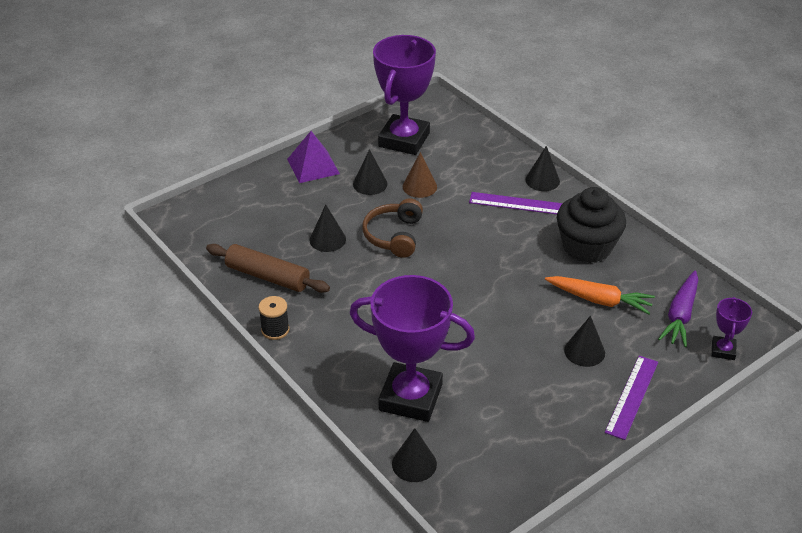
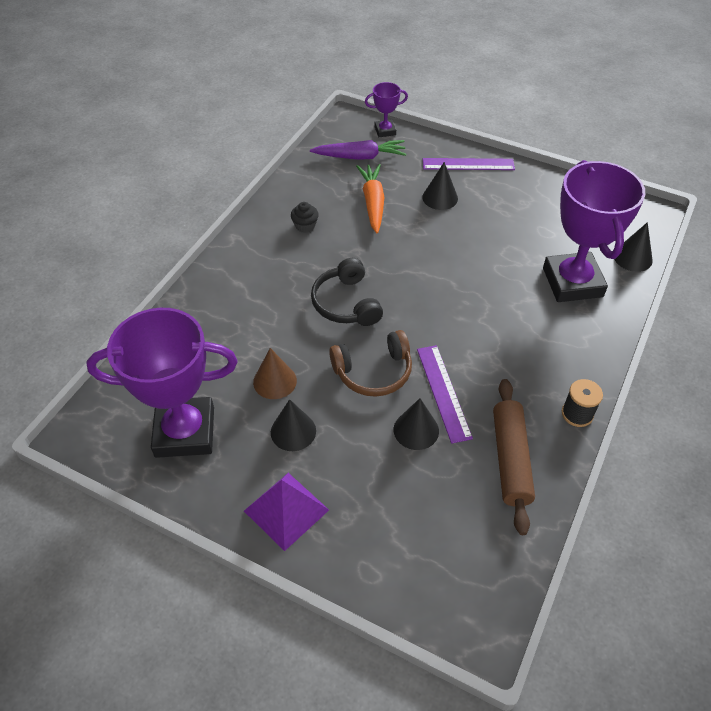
camera: 115 degrees left, 10 degrees up
(475, 243) = (346, 303): none -> black headphones
(516, 204) = (264, 291): purple ruler -> purple ruler (443, 392)
(542, 180) = (213, 282): black cone -> none
(587, 247) = (305, 226): black cupcake -> black cupcake, size x0.41

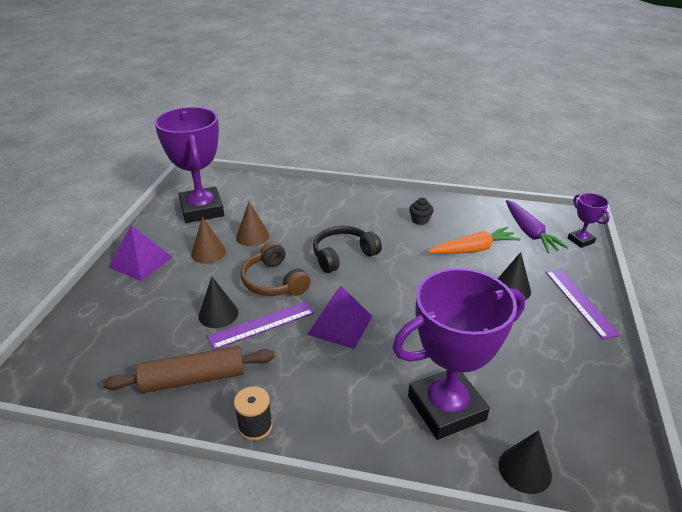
camera: 75 degrees right, 15 degrees down
(293, 431) = (208, 252): black cone -> brown cone
(459, 328) = (340, 325): none -> purple pyramid

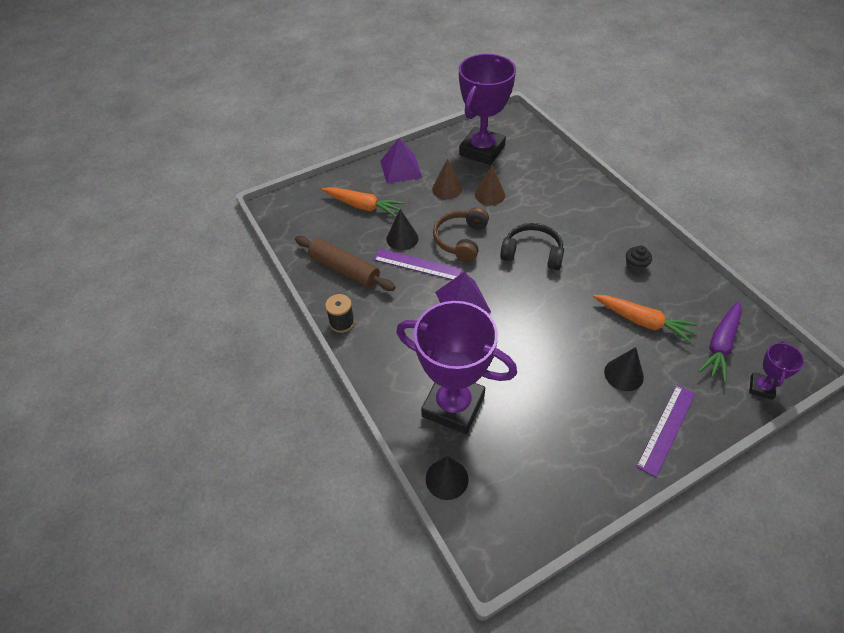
camera: 50 degrees right, 15 degrees up
(140, 313) = (363, 206): none -> orange carrot

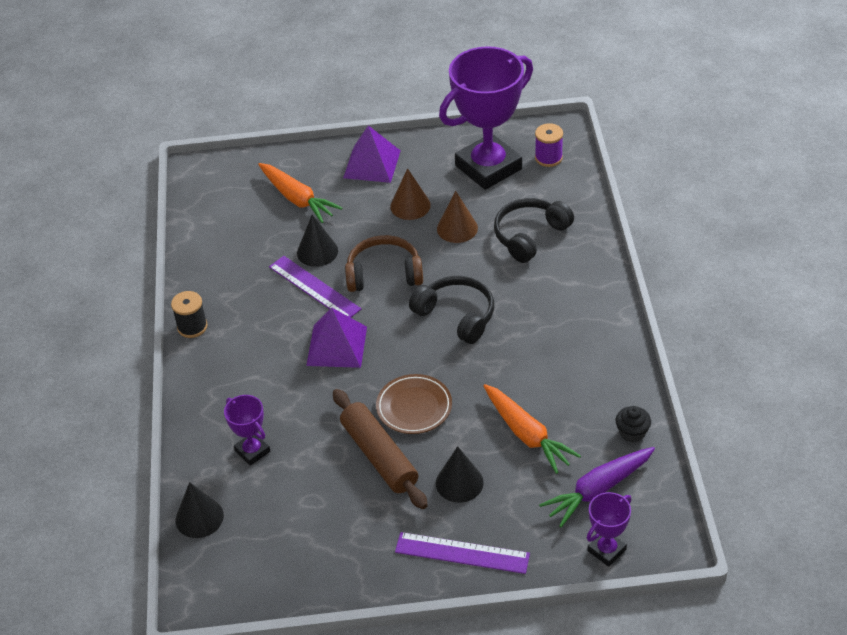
camera: 25 degrees right, 5 degrees down
(344, 269) = (230, 268): brown rolling pin -> brown rolling pin (379, 456)
(453, 406) = (252, 451): purple trophy -> purple trophy, size x0.45
(461, 240) = (384, 274): brown headphones -> brown headphones turned 45 degrees clockwise
(516, 134) = (548, 158): none -> purple spool
(541, 186) = (530, 236): none -> black headphones
(550, 328) = (414, 407): none -> brown plate
(635, 266) = (570, 369): black cupcake -> black cupcake (632, 432)
(666, 429) = (462, 553): purple ruler -> purple ruler turned 45 degrees clockwise

